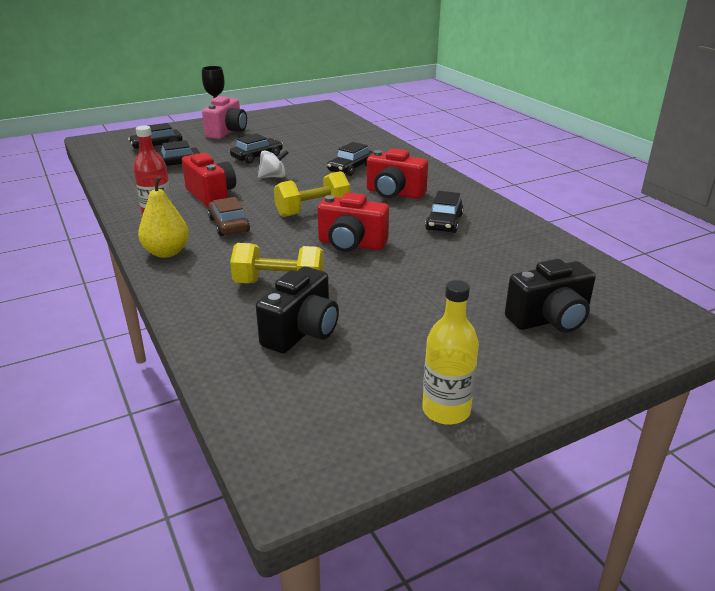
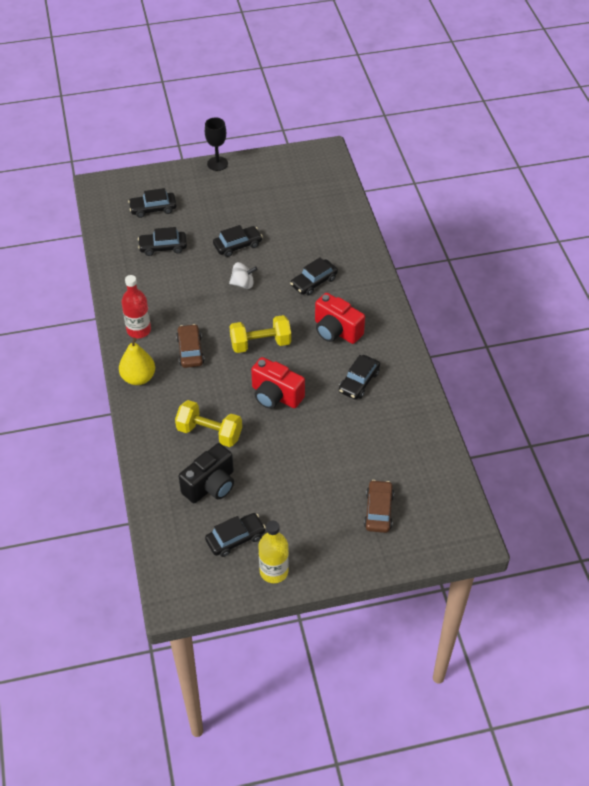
camera: 15 degrees right, 20 degrees up
(211, 195) = (185, 304): red camera -> none
(227, 132) = (221, 192): pink camera -> none
(365, 382) = (235, 538): none -> black car
(550, 320) = (378, 511): black camera -> brown car

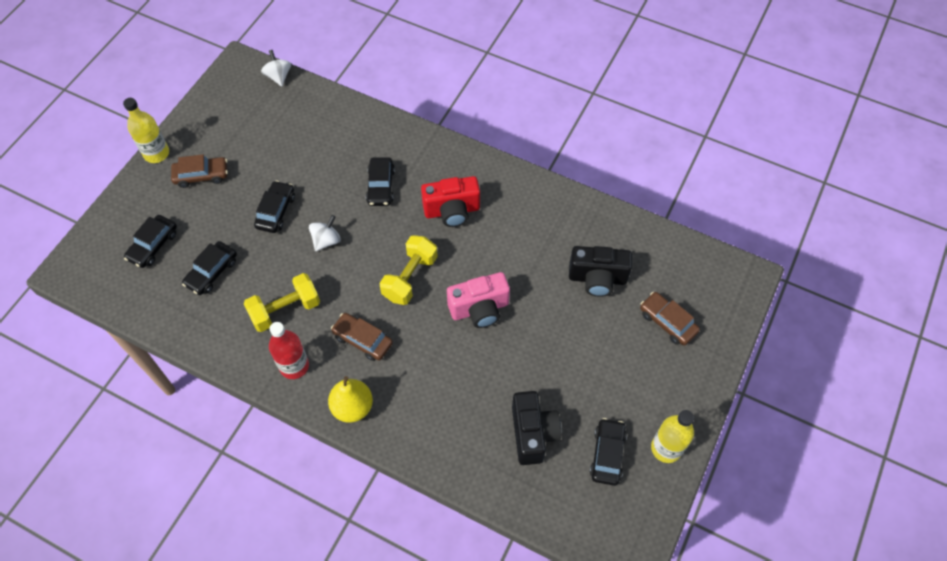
camera: 50 degrees left, 10 degrees up
(209, 433) = (473, 392): yellow dumbbell -> yellow dumbbell (285, 310)
(217, 163) = (156, 153): black goblet -> yellow bottle
(224, 194) = (201, 175): none -> brown car
(275, 396) = (479, 309): red camera -> pink camera
(339, 175) = (278, 76): none -> white spinning top
(359, 382) = (522, 236): black car -> none
(370, 446) = (597, 279): none -> black camera

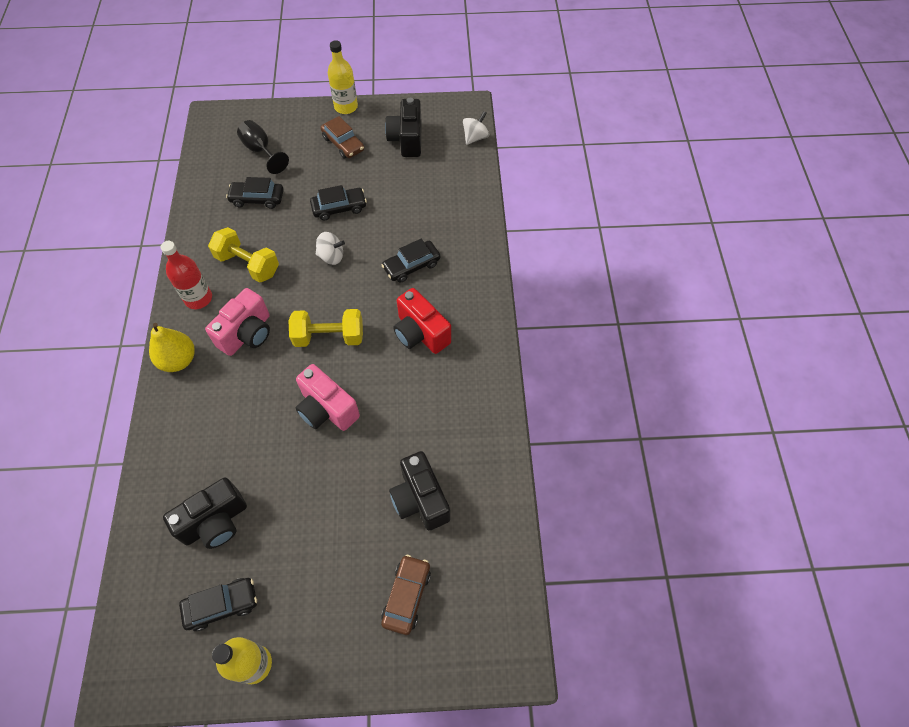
camera: 60 degrees right, 0 degrees up
(153, 245) = (261, 151): black car -> black goblet
(238, 126) = (407, 140): none -> black camera
(363, 340) = (247, 334): brown car -> pink camera

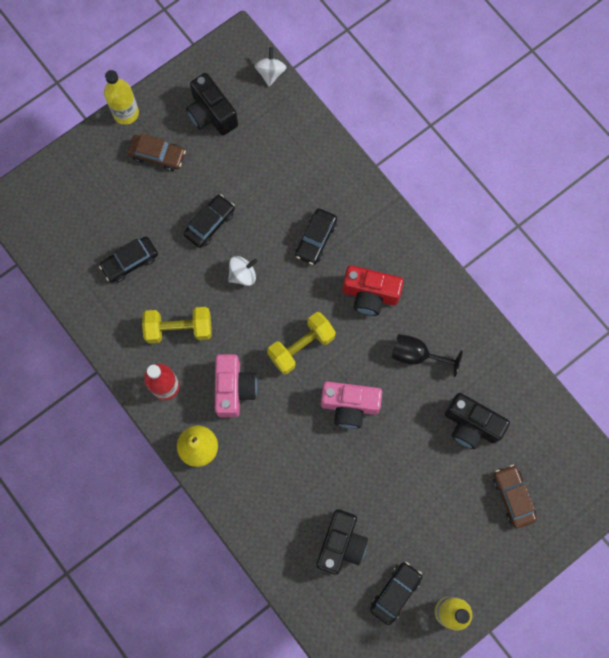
camera: 35 degrees left, 15 degrees up
(261, 151) = (89, 211): black goblet -> black goblet (417, 355)

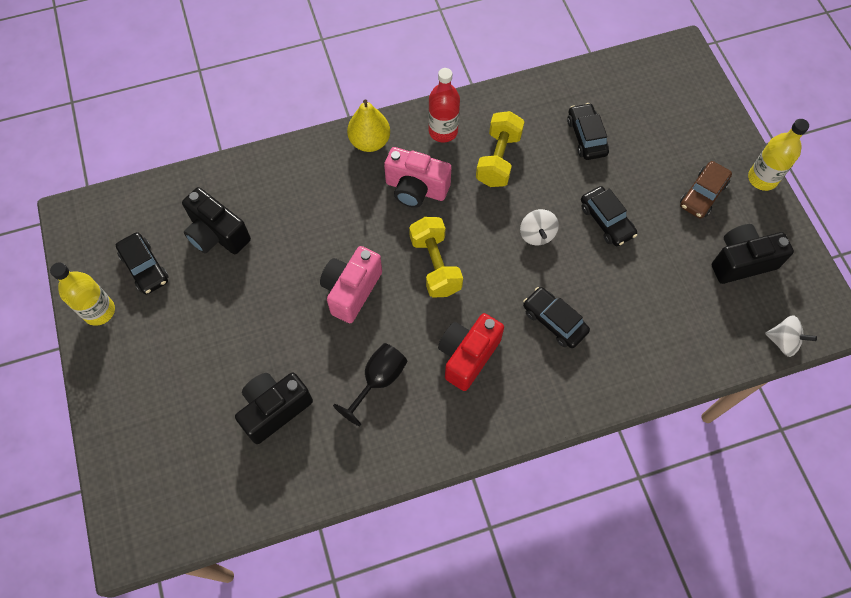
camera: 110 degrees right, 10 degrees down
(513, 497) = (176, 424): brown car -> none

